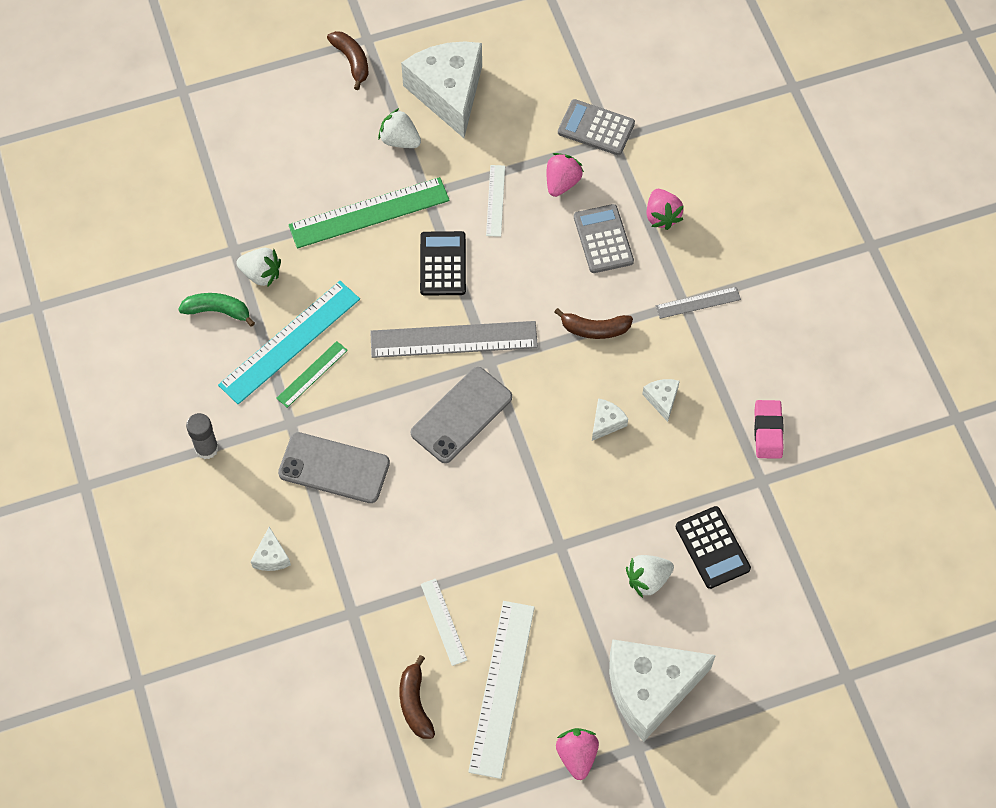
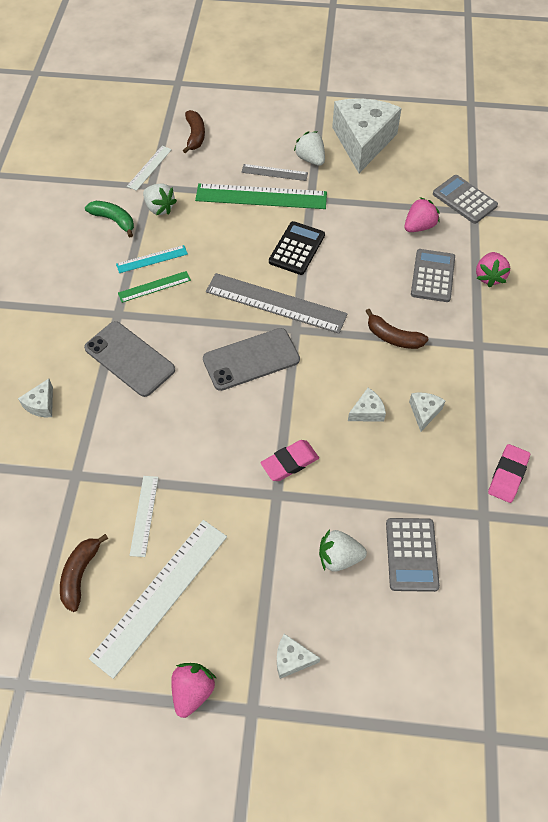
camera: 25 degrees right, 5 degrees down
(206, 448) = (45, 308): grey glue stick -> none
(290, 342) = (152, 259): turquoise ruler -> turquoise ruler, size x0.52
(352, 61) = (304, 102): brown banana -> brown banana (195, 136)
(495, 200) = (361, 221): white ruler -> white ruler (149, 168)
(556, 508) = (289, 462): none -> pink eraser
(650, 689) = (292, 659): white cheese -> white cheese, size x0.41
(698, 303) = (490, 350): grey ruler -> grey ruler (274, 172)
(712, 547) = (411, 554): black calculator -> grey calculator

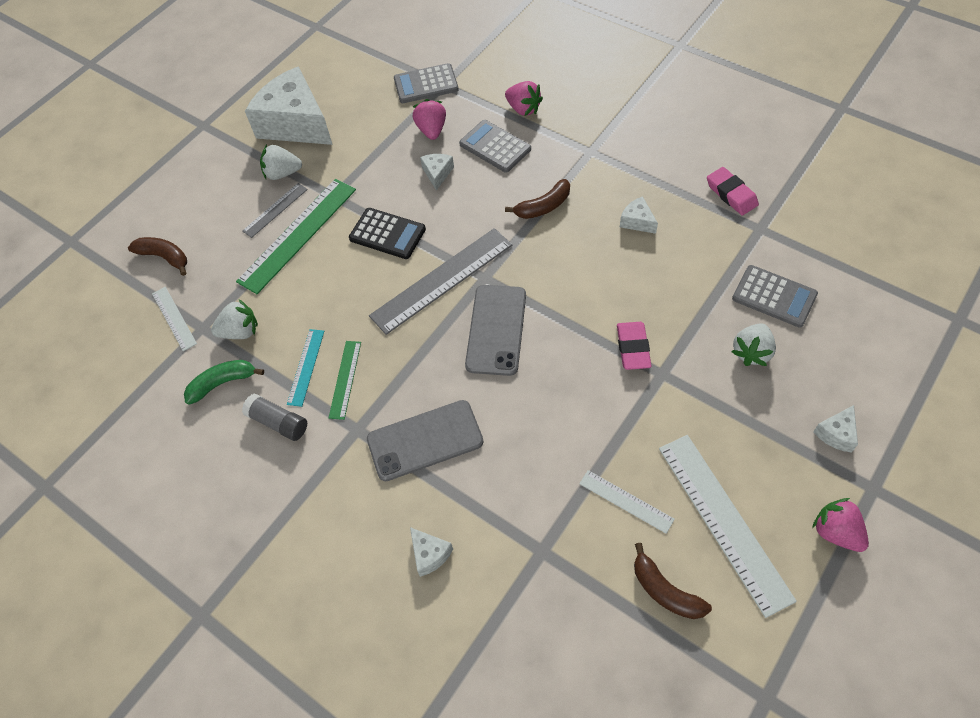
camera: 55 degrees left, 0 degrees up
(99, 266) = (278, 422): none -> grey glue stick
(297, 248) = (387, 234): black calculator -> black calculator turned 150 degrees clockwise
(367, 411) = (612, 263): white cheese -> white cheese (437, 173)

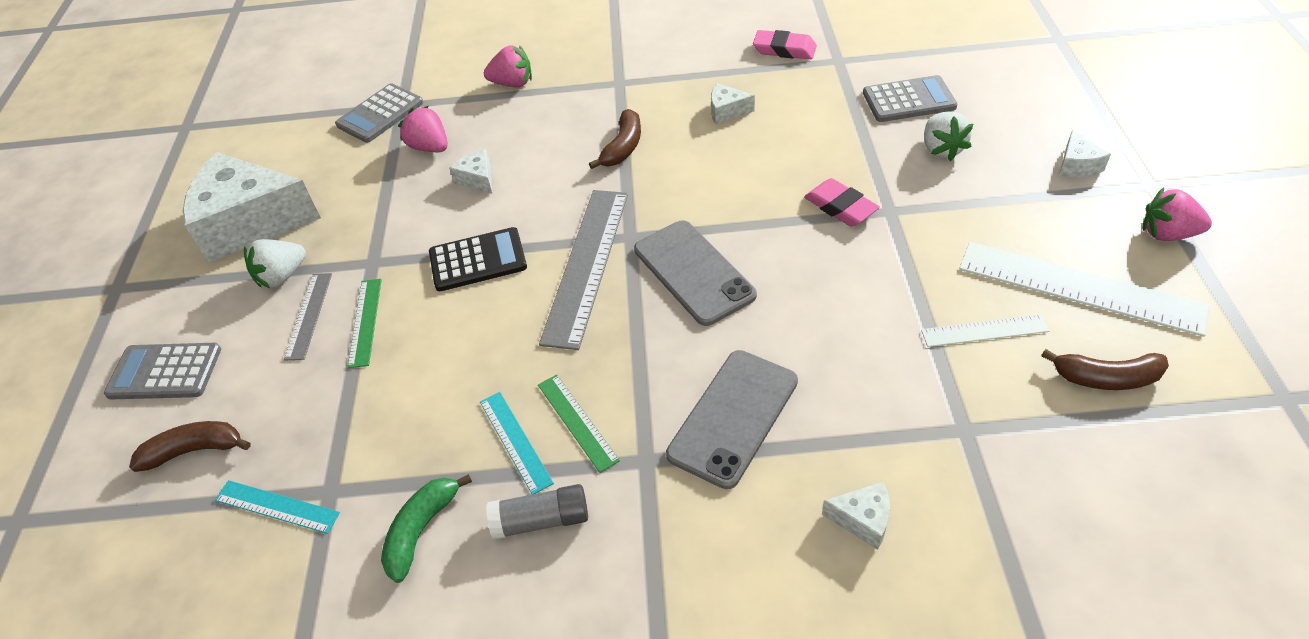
camera: 40 degrees left, 10 degrees down
(174, 318) = (277, 506): white ruler -> turquoise ruler
(240, 331) = (389, 461): white strawberry -> none
(298, 235) = (365, 322): green ruler -> green ruler, size x0.52
(495, 147) = (517, 126): grey calculator -> grey calculator (165, 372)

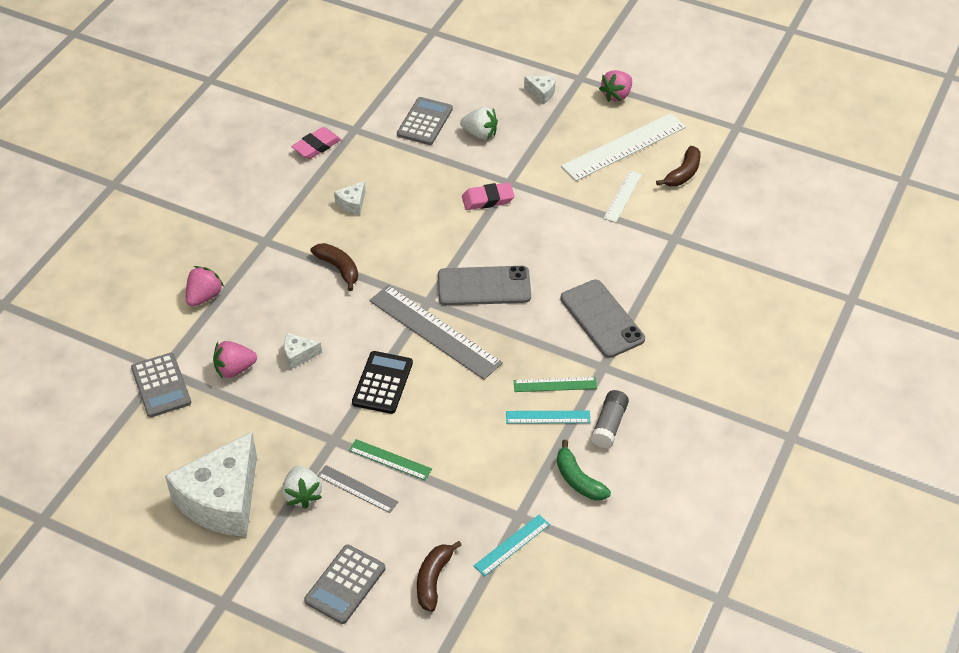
camera: 65 degrees left, 0 degrees up
(862, 519) = (696, 301): white cheese -> none

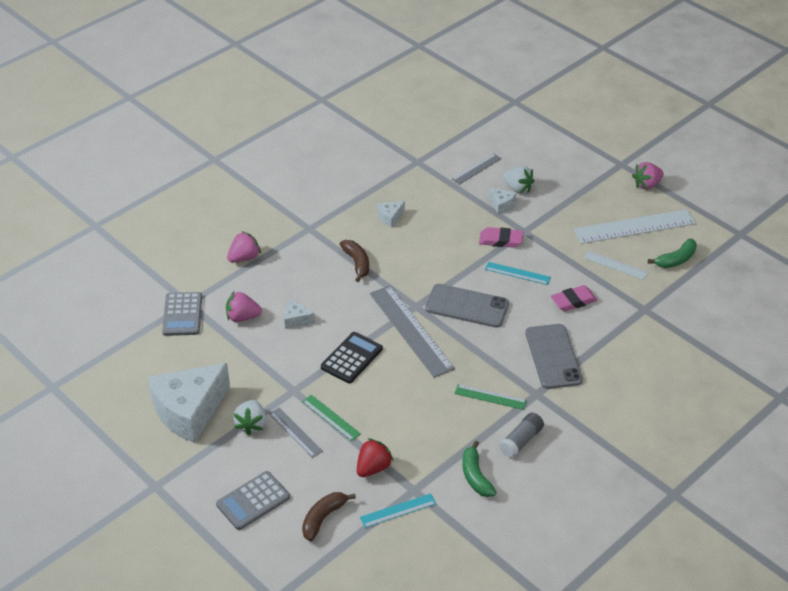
camera: 20 degrees right, 5 degrees down
(316, 146) = (382, 167): pink eraser -> pink eraser (573, 301)
(425, 122) = (476, 169): grey calculator -> grey ruler
(463, 504) = (373, 468): none -> red strawberry
(542, 93) = (584, 168): white cheese -> white cheese (501, 204)
(548, 417) = (473, 420): turquoise ruler -> turquoise ruler (517, 273)
(623, 196) = (615, 265): white ruler -> white ruler turned 75 degrees clockwise
(683, 173) = (676, 260): brown banana -> green banana

